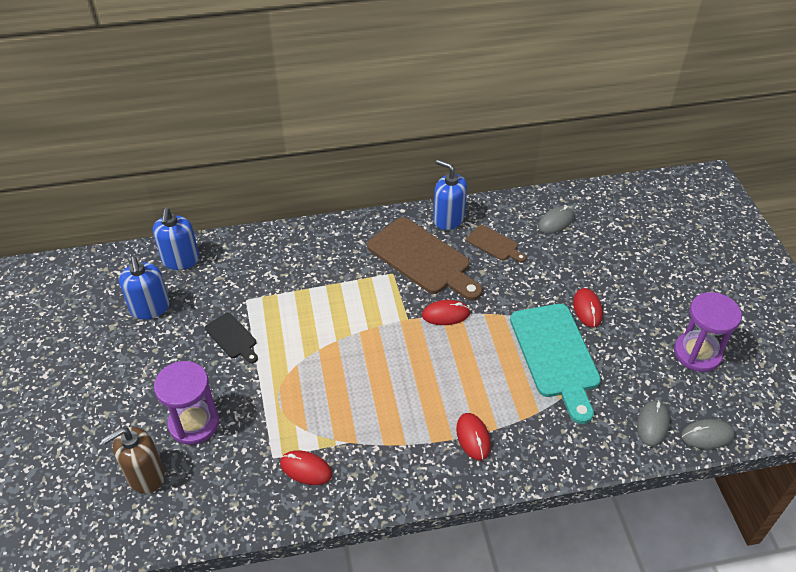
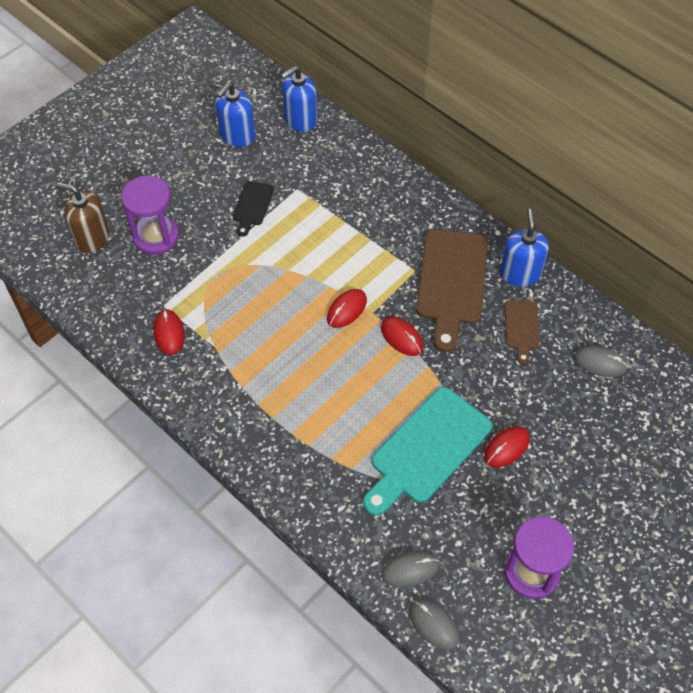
camera: 55 degrees right, 10 degrees up
(473, 437) = (285, 432): red mouse -> red mouse (346, 309)

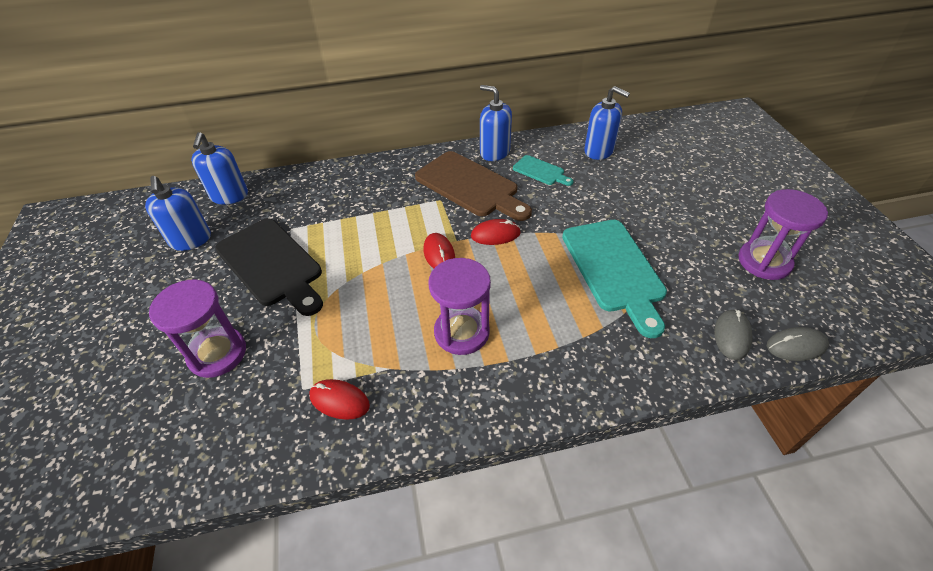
camera: 55 degrees left, 10 degrees down
(92, 238) = (151, 415): brown soap dispenser -> none
(252, 206) = (272, 264): black cutting board -> black cutting board, size x2.01
(277, 372) = (461, 332): none -> purple hourglass
(506, 448) = (641, 224): red mouse -> none
(521, 328) = (540, 171): brown cutting board -> turquoise cutting board
(600, 363) = (599, 151): grey mouse -> blue soap dispenser

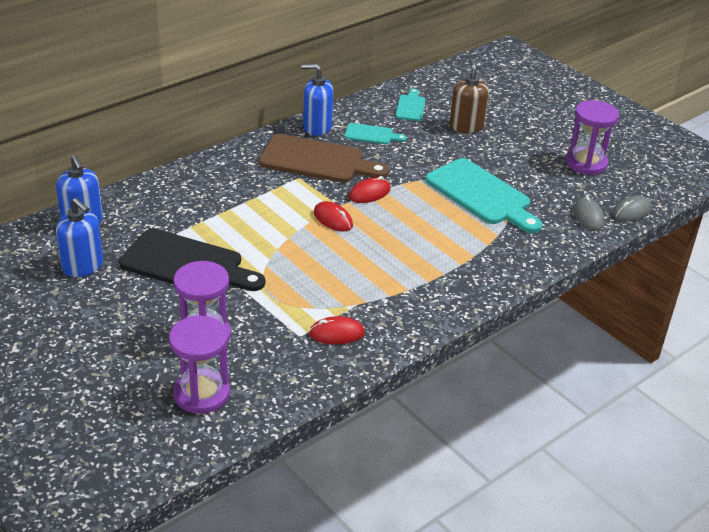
camera: 30 degrees left, 10 degrees down
(461, 332) = (395, 266): purple hourglass -> purple hourglass (202, 394)
(599, 151) = (410, 107): blue soap dispenser -> turquoise cutting board
(645, 184) = (466, 126): none -> brown soap dispenser

